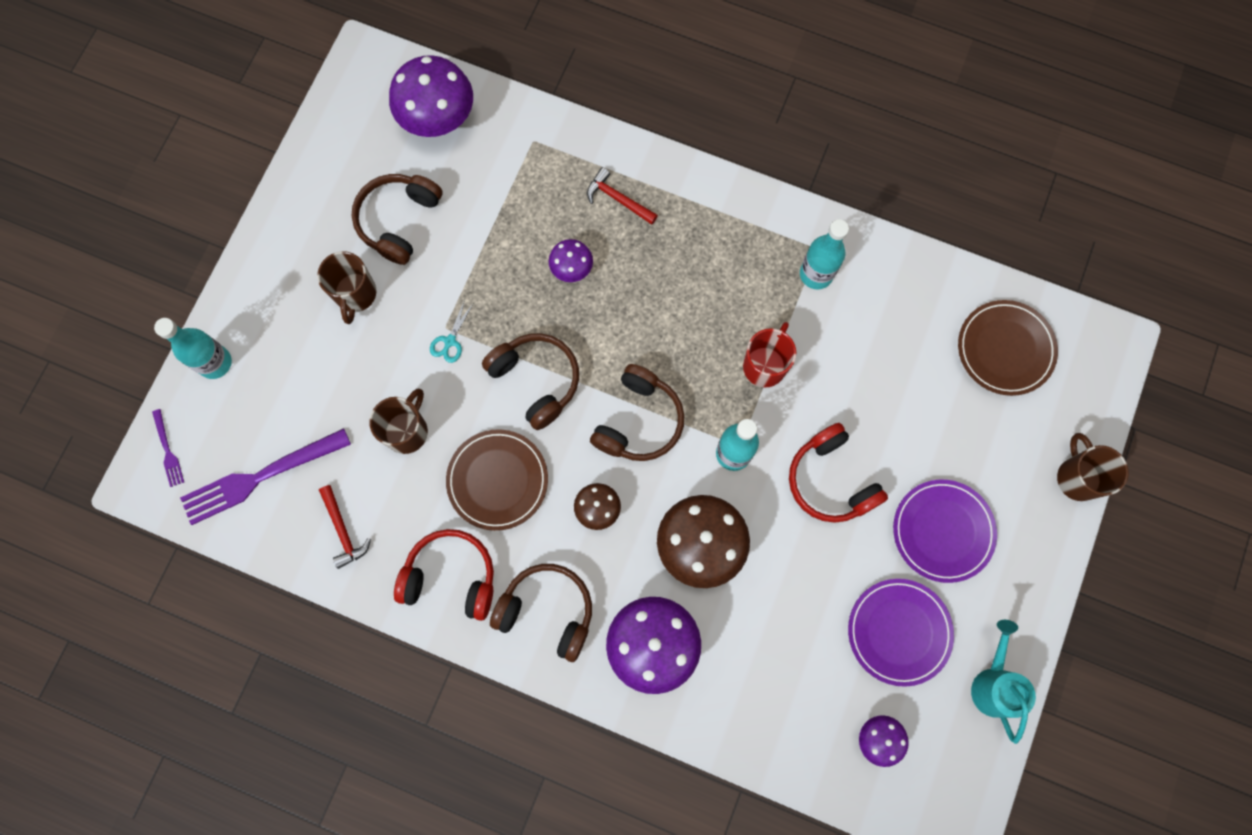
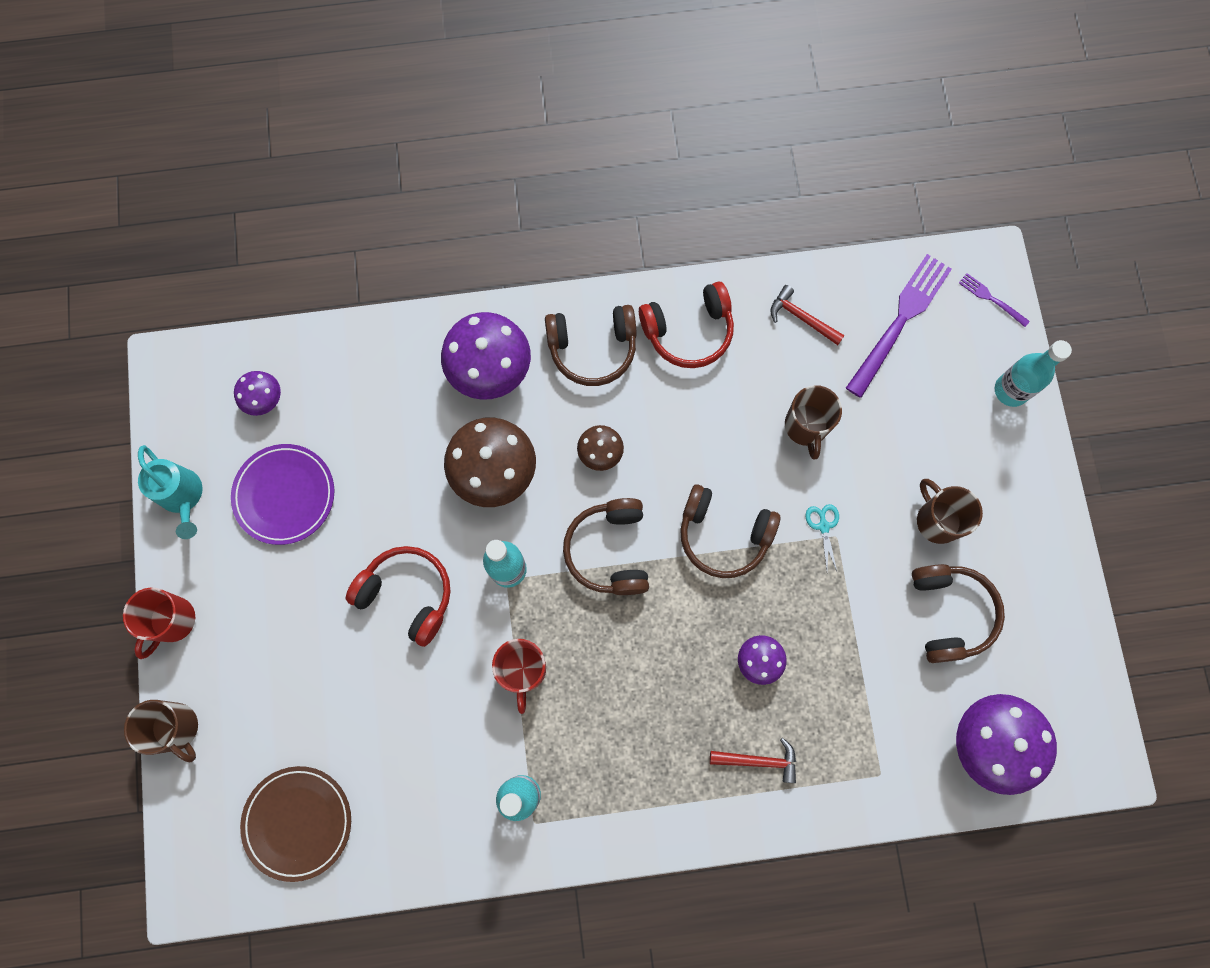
camera: 150 degrees right, 0 degrees up
(497, 480) = (701, 429): brown plate -> none
(942, 531) = (283, 605): purple plate -> none
(1047, 572) = (172, 621): none -> red mug

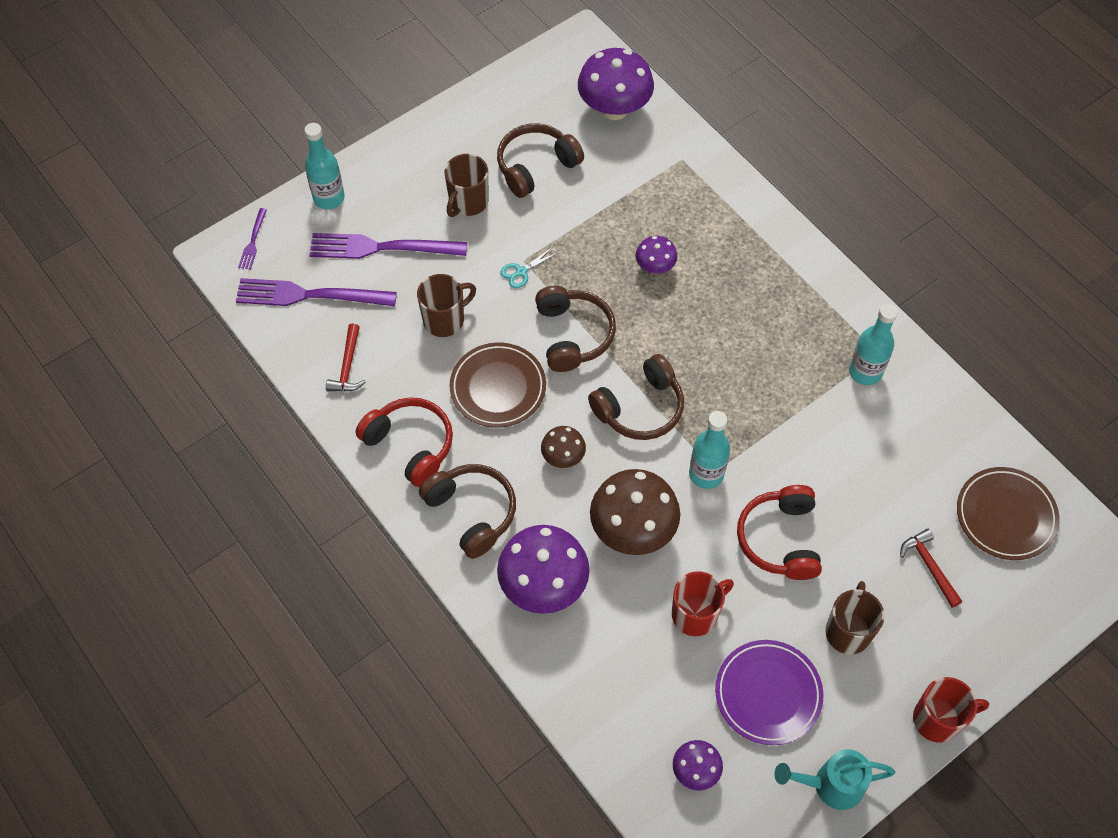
camera: 120 degrees left, 15 degrees down
(177, 728) = (1014, 656): brown mug -> brown mug (848, 631)
(183, 497) = (831, 785): turquoise watering can -> turquoise watering can turned 120 degrees counterclockwise
(523, 670) = (776, 420): red mug -> red mug (696, 614)
(704, 435) = (498, 388): none -> brown plate
(759, 761) = (726, 234): red hammer -> red hammer (929, 566)
(923, 409) = (380, 248): none -> purple fork

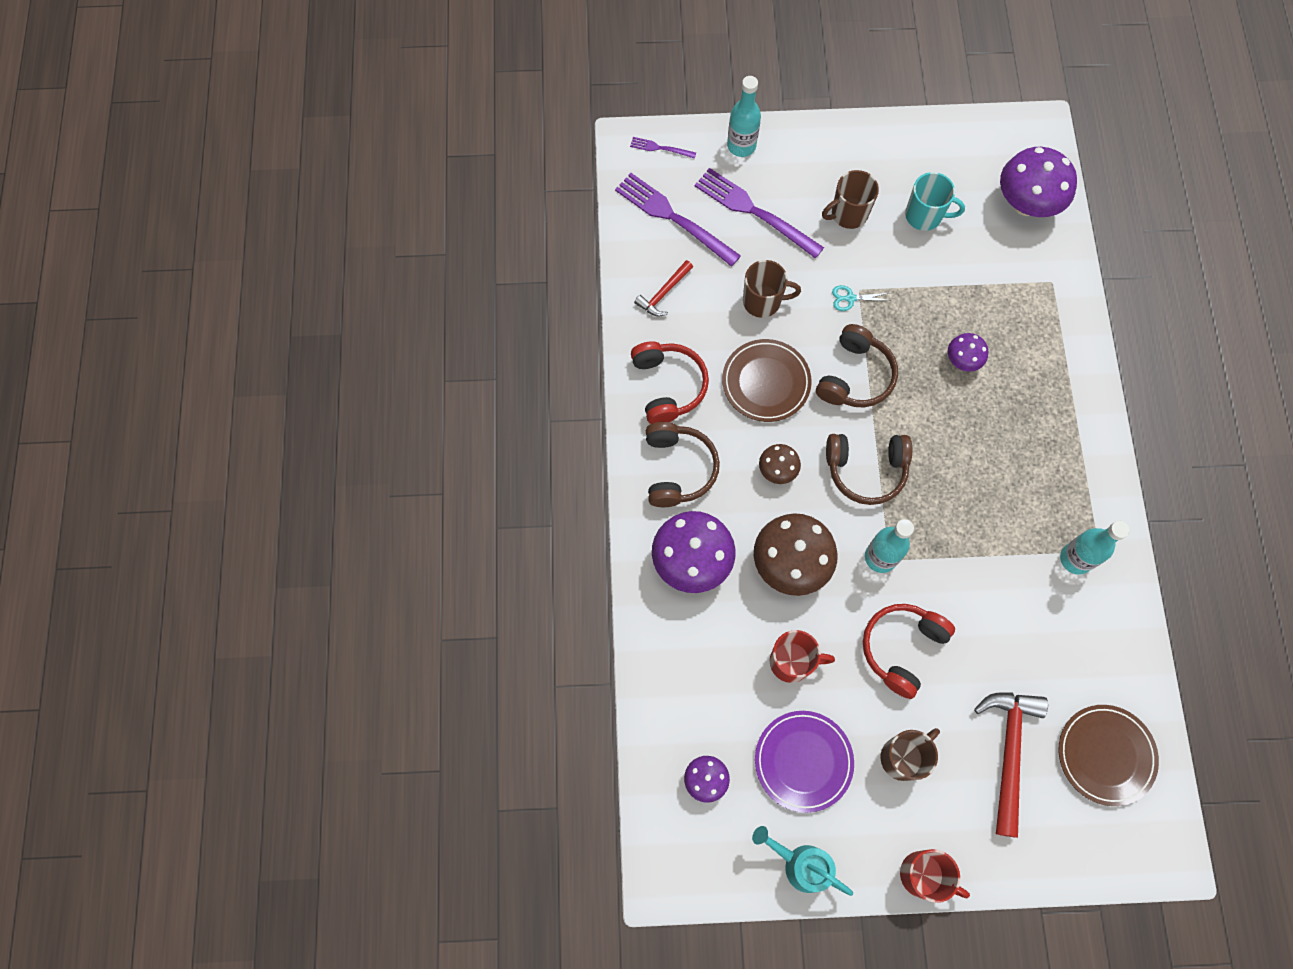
camera: 35 degrees right, 10 degrees up
(253, 242) = (659, 148): purple fork -> purple fork turned 60 degrees clockwise
(536, 166) = (924, 216): brown headphones -> turquoise mug
(929, 566) = (1008, 752): red hammer -> red hammer, size x1.79

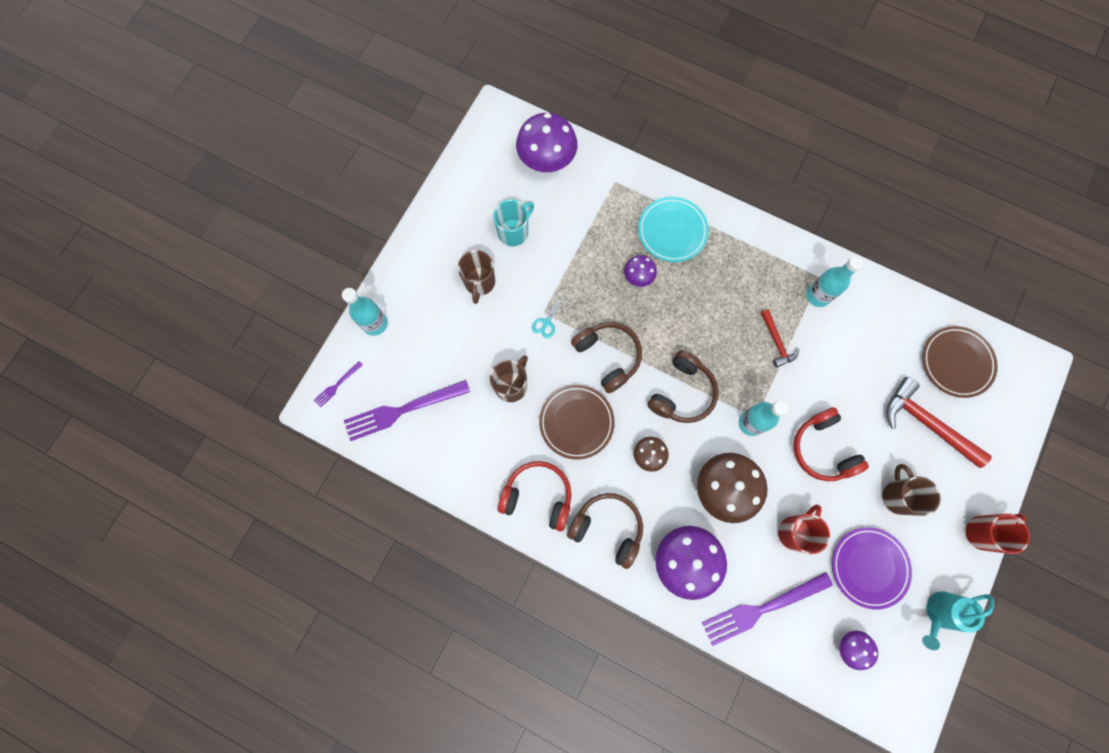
camera: 60 degrees left, 5 degrees up
(663, 293) = (460, 455): red hammer -> red hammer (776, 342)
(753, 211) = (435, 348): purple fork -> purple fork (761, 609)
(1038, 368) = (672, 231): none -> turquoise plate

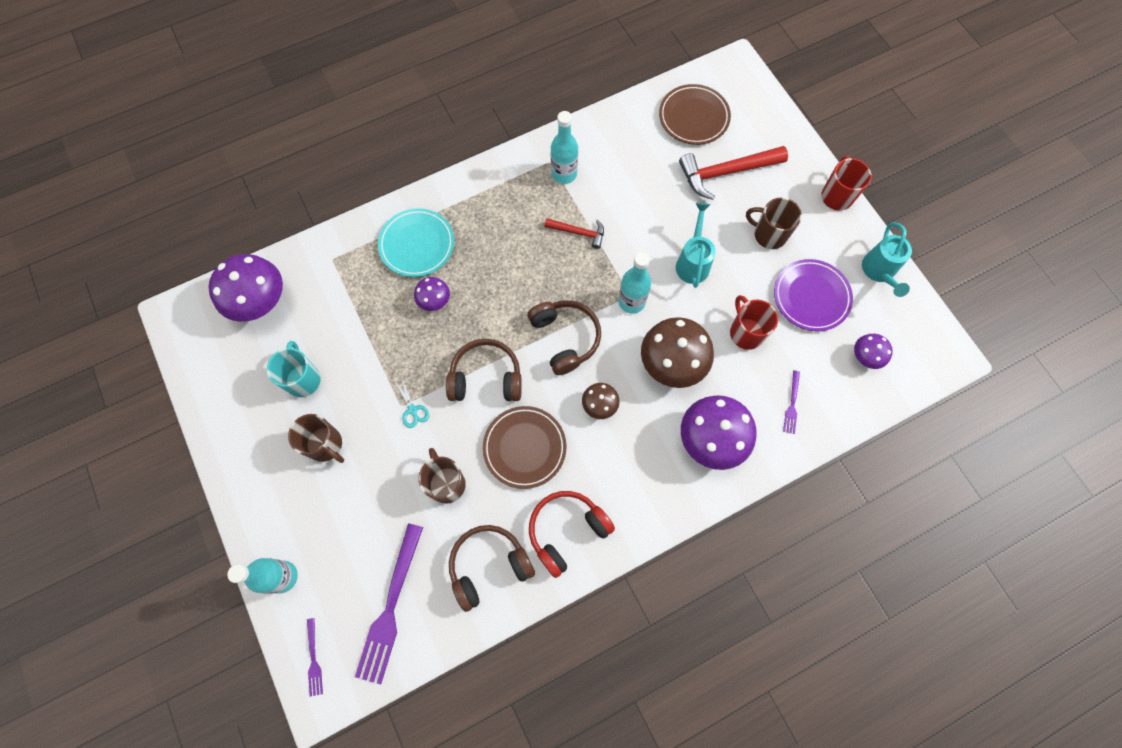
camera: 55 degrees left, 5 degrees down
(607, 528) = (638, 487): brown headphones -> brown headphones (489, 566)
(761, 609) = (792, 405): purple fork -> purple fork, size x0.47
(822, 449) = (693, 262): red headphones -> turquoise watering can

